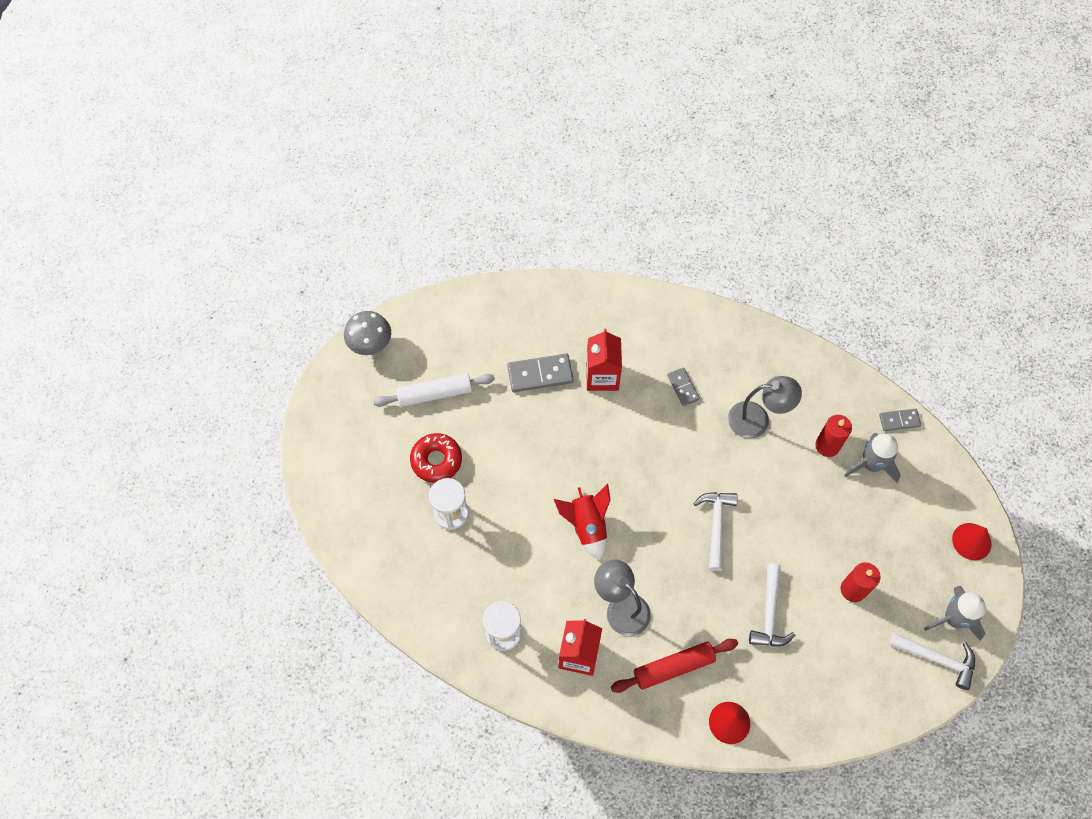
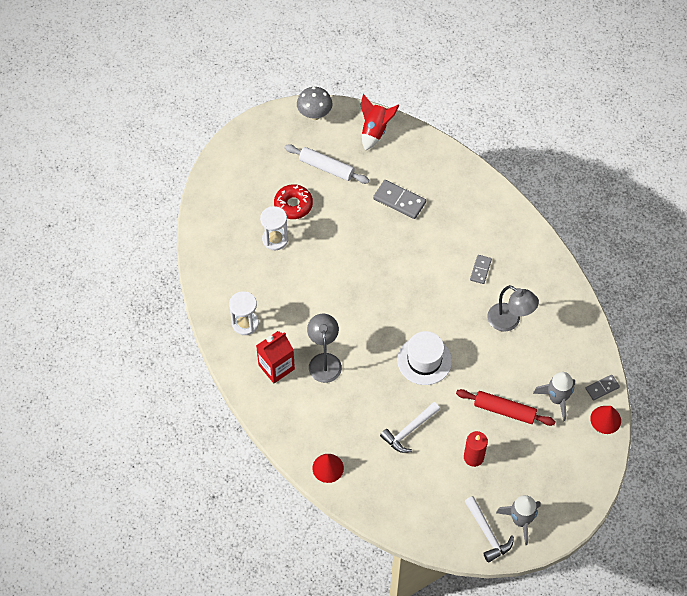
camera: 40 degrees right, 5 degrees down
(586, 525) = (346, 303): red rocket -> red rocket (375, 130)
(602, 376) = (436, 228): red carton -> none
(673, 667) = (324, 415): red rolling pin -> red rolling pin (504, 410)
(716, 526) = (424, 360): white hammer -> white hat
(827, 446) = (539, 368): red candle -> none
(899, 421) = (602, 388): grey domino -> grey domino turned 60 degrees counterclockwise
(971, 541) = (578, 489): red cone -> red cone (605, 419)

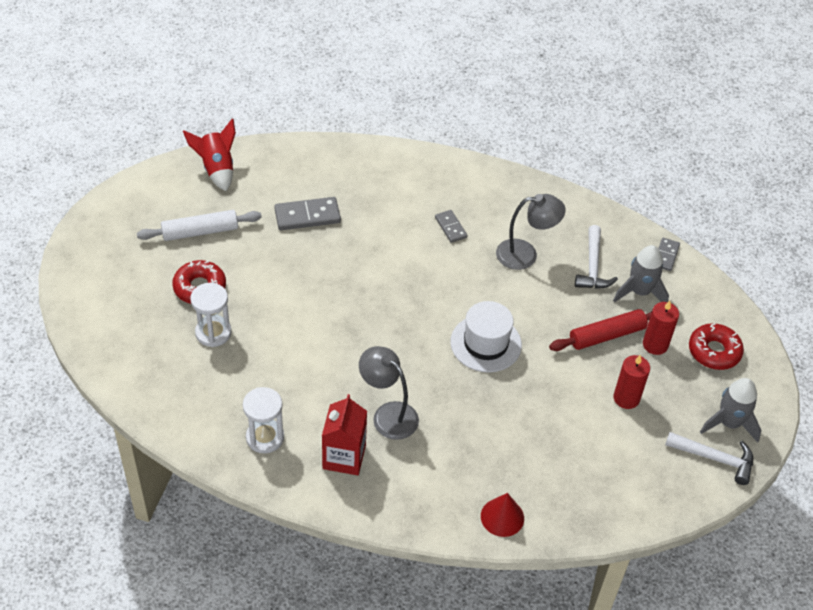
camera: 45 degrees left, 10 degrees down
(314, 114) = (136, 191): grey mushroom -> none
(409, 430) = (541, 419): white hammer -> white hammer (593, 266)
(528, 439) = (655, 345): none -> red candle
(562, 471) = (714, 351): none -> red donut
(605, 419) = (698, 280): red cone -> none

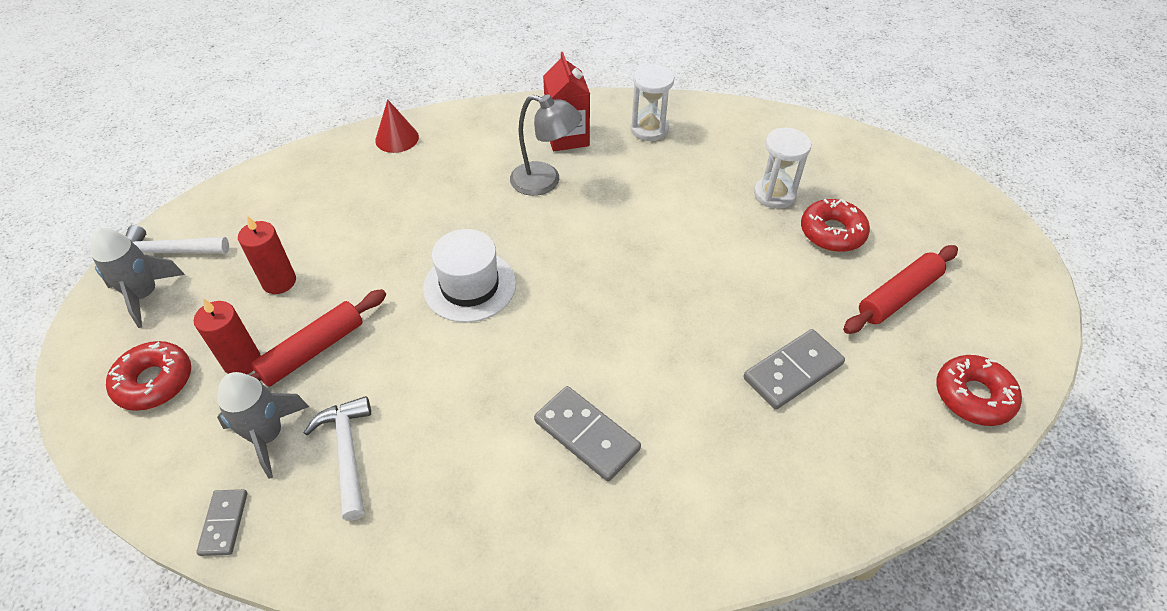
camera: 160 degrees right, 0 degrees up
(200, 231) = (898, 296): white rolling pin -> red rolling pin
(217, 169) = (973, 396): red rocket -> red donut
(450, 227) = (587, 435): grey domino -> grey domino, size x1.66
(525, 254) = (457, 433): grey lamp -> none

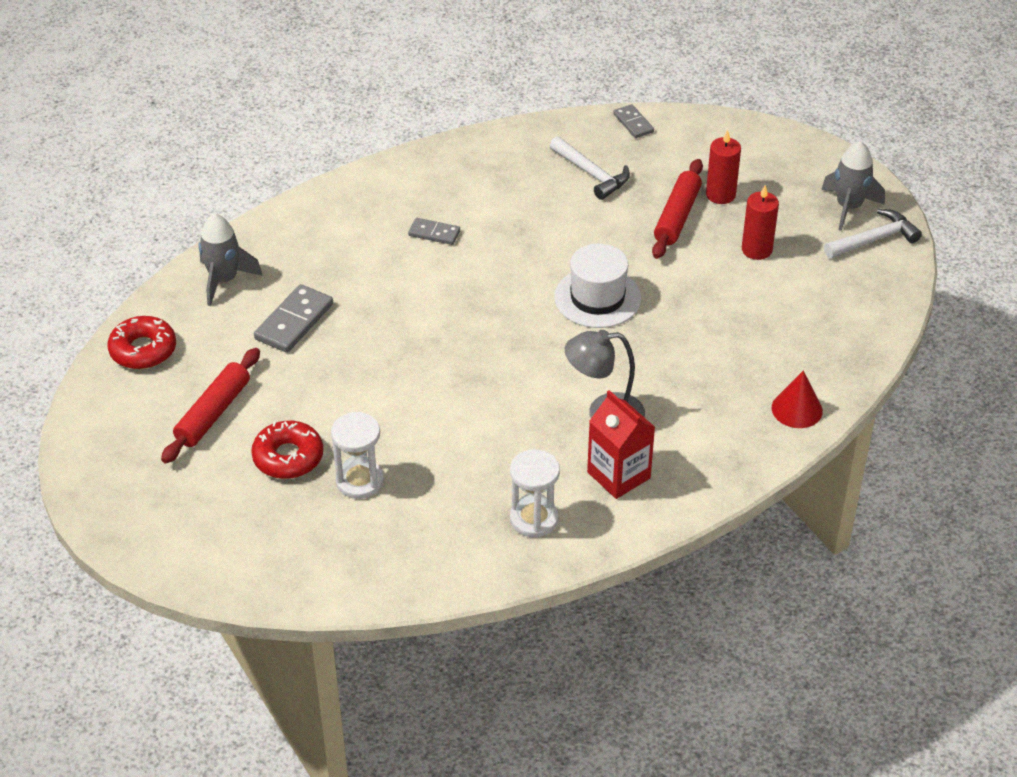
camera: 155 degrees right, 5 degrees down
(154, 382) = (767, 165): red donut -> none
(268, 436) = (654, 165): grey rocket -> grey rocket (224, 280)
(587, 435) = (434, 233): grey domino -> grey domino, size x0.60

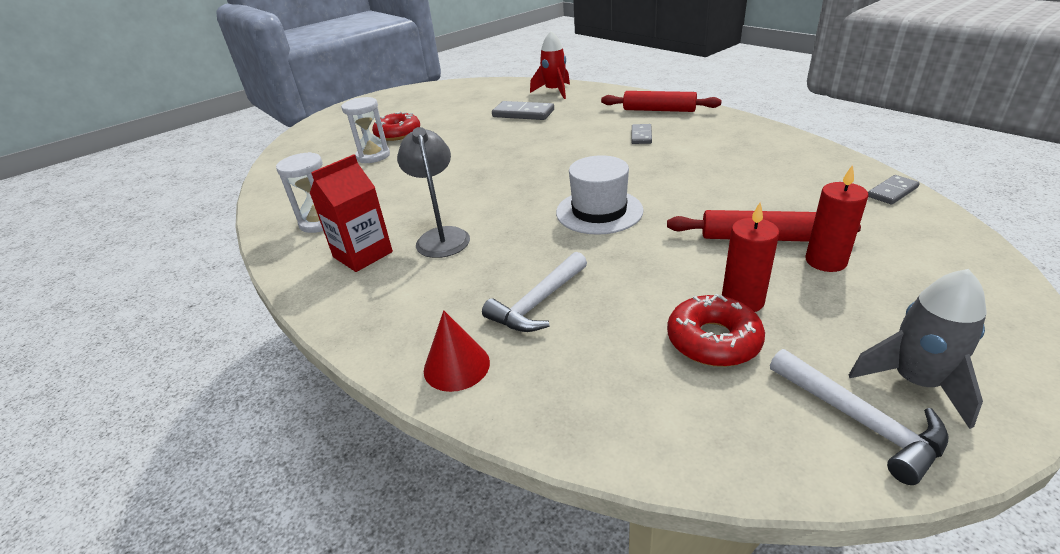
camera: 85 degrees right, 10 degrees down
(143, 350) = (487, 87): red donut -> red donut (713, 340)
(213, 413) = (436, 110): red rolling pin -> red rolling pin (659, 110)
(224, 280) = (554, 91): grey rocket -> red rocket
(591, 174) = (781, 183): white hammer -> white hammer (538, 302)

